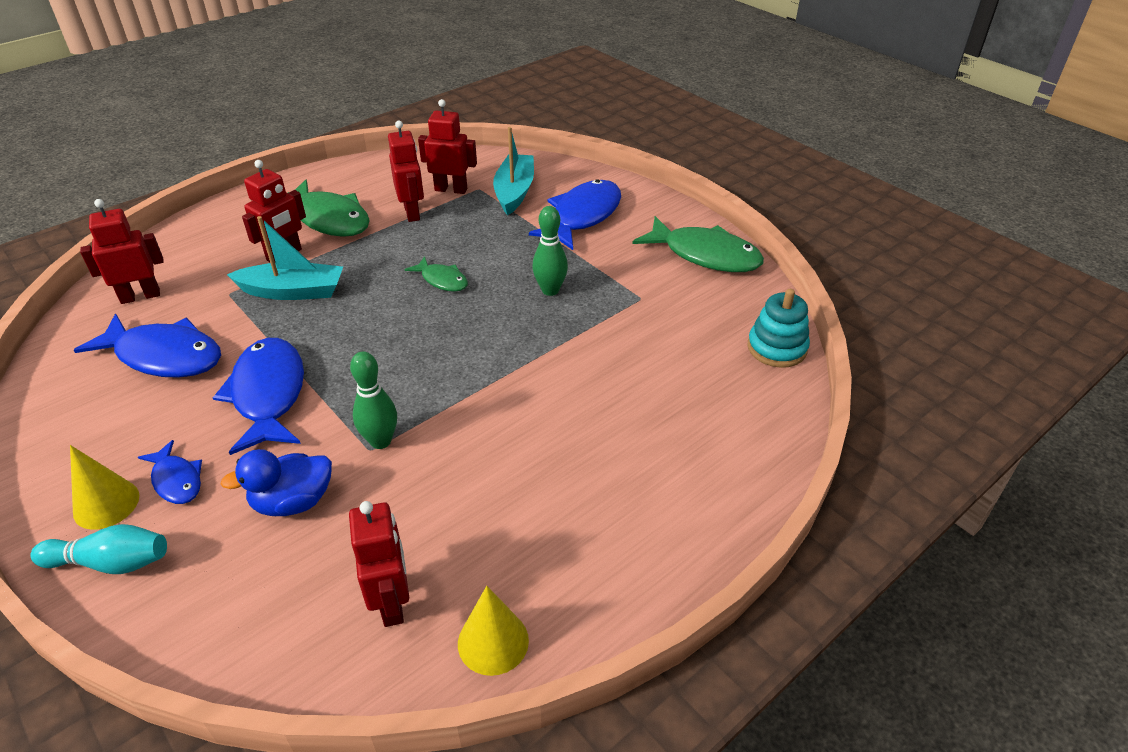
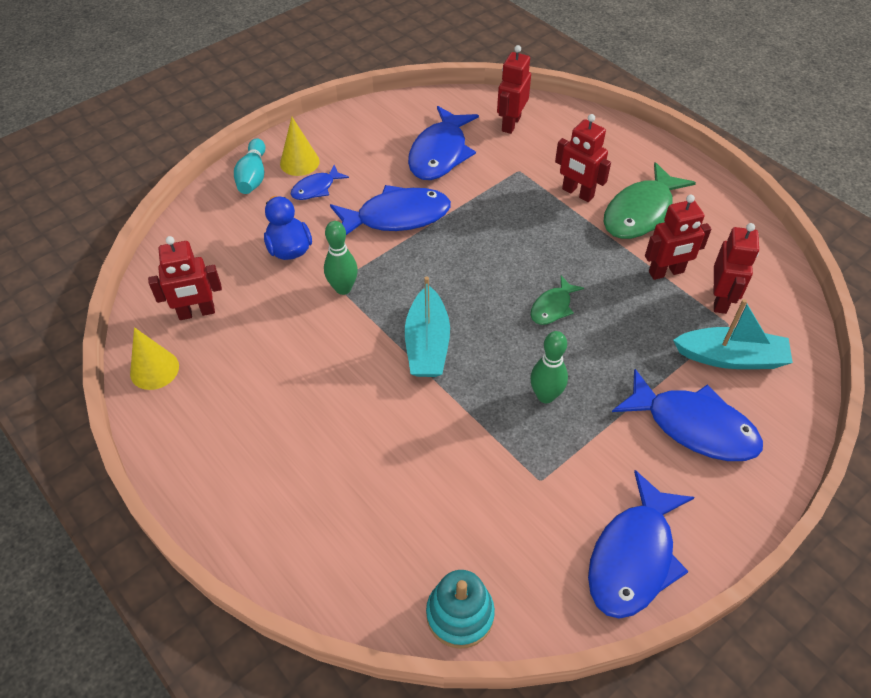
camera: 90 degrees right, 10 degrees up
(140, 296) = (510, 124): red robot -> red robot turned 135 degrees counterclockwise
(293, 291) = (525, 208): turquoise boat -> turquoise boat (427, 344)
(705, 255) = (633, 557): green fish -> blue fish

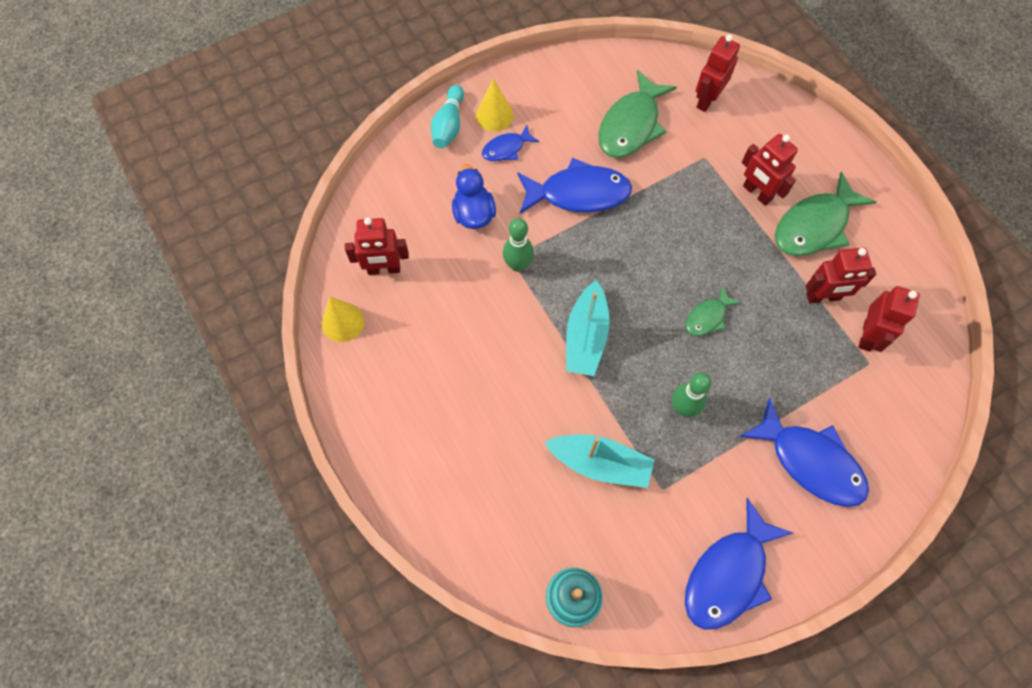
camera: 10 degrees right, 15 degrees up
(440, 153) = (631, 125): blue fish -> green fish
(731, 357) = (862, 398): turquoise boat -> turquoise boat (600, 463)

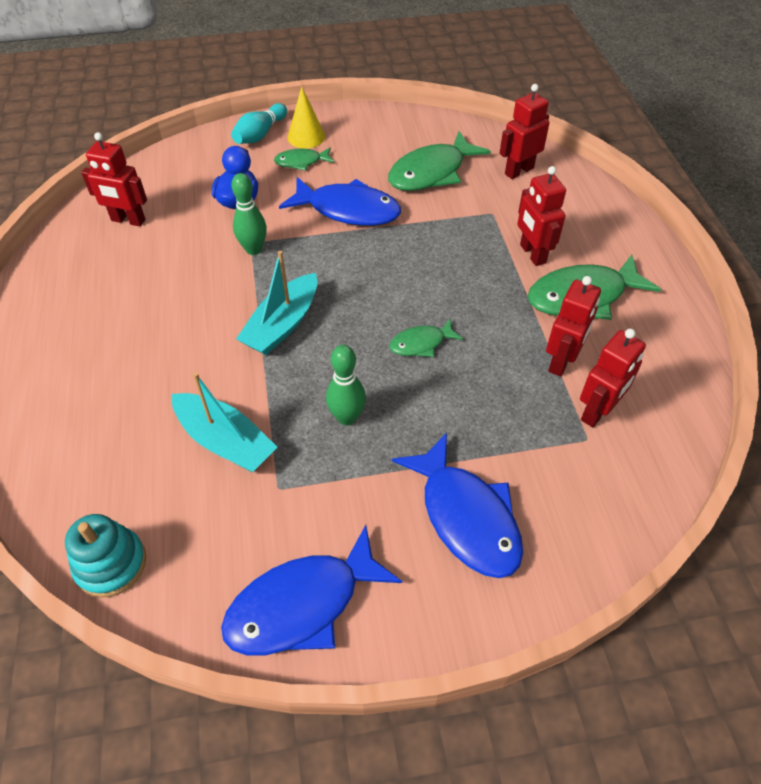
camera: 20 degrees right, 15 degrees down
(343, 322) = (62, 249): yellow cone -> none
(506, 148) = (301, 162): blue fish -> green fish
(823, 297) = (561, 361): red robot -> red robot turned 75 degrees counterclockwise

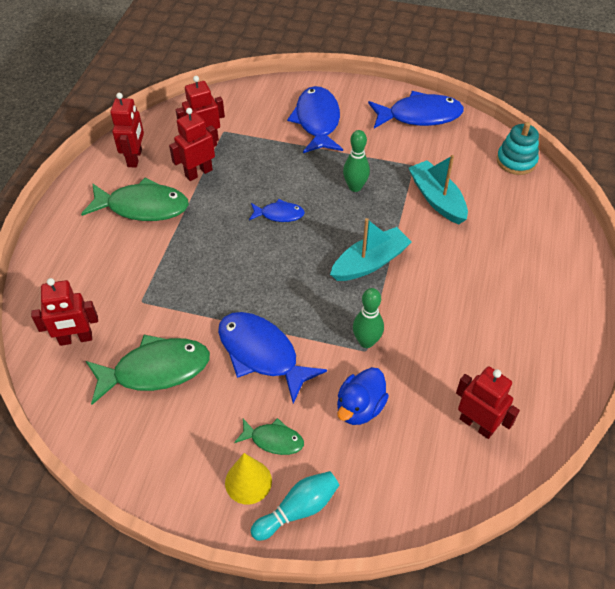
camera: 155 degrees left, 0 degrees up
(421, 343) = (279, 214): green fish -> blue fish
(532, 254) = (145, 251): red robot -> red robot (135, 158)

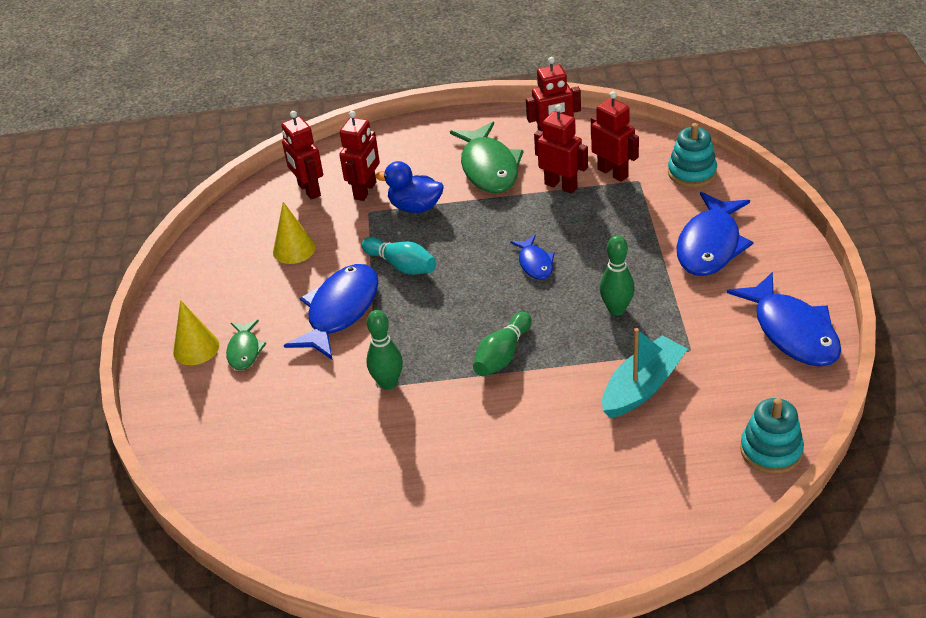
camera: 75 degrees right, 10 degrees down
(155, 370) = (294, 249): green fish -> yellow cone
(235, 103) = (692, 173): none -> turquoise stacking toy
(298, 509) = (176, 390): turquoise bowling pin -> turquoise bowling pin (402, 265)
(317, 121) = (710, 245): blue fish -> blue fish turned 135 degrees clockwise
(360, 407) = (302, 401): blue duck -> blue duck (415, 207)
(370, 262) = (502, 355): turquoise boat -> green bowling pin
(477, 424) = (313, 502): red robot -> red robot (365, 191)

